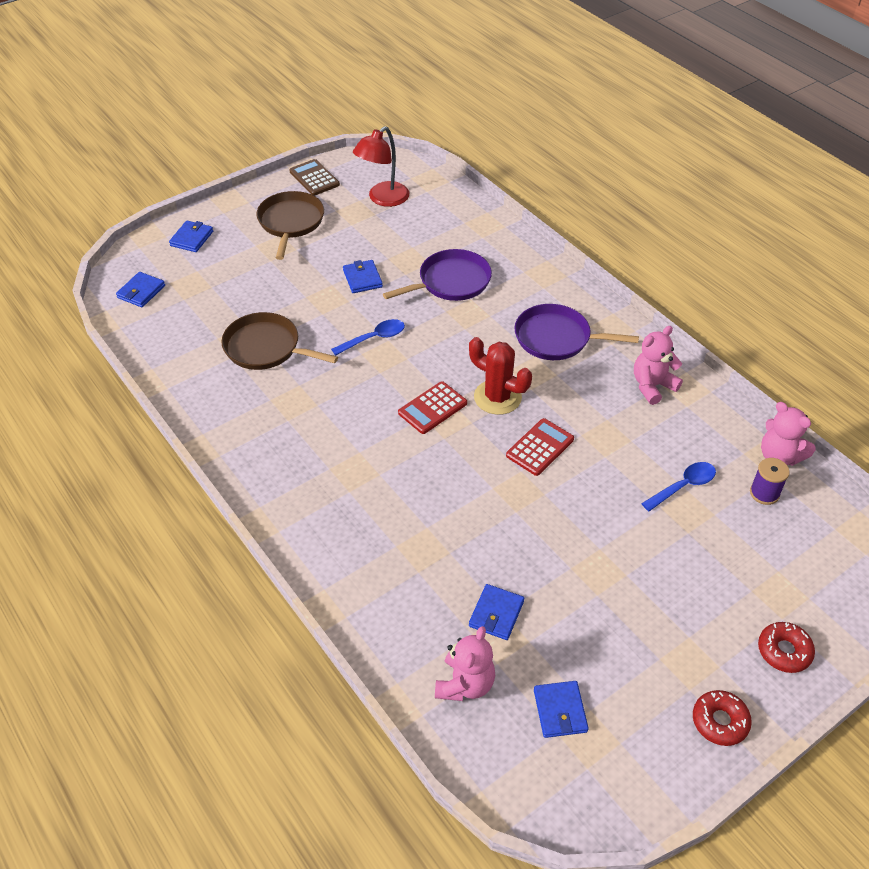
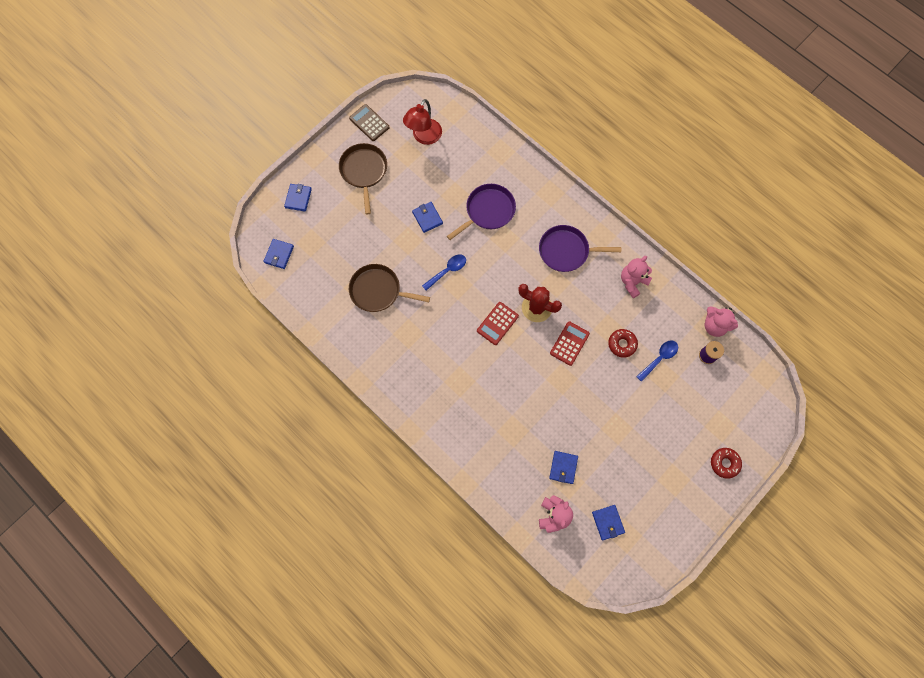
camera: 10 degrees left, 25 degrees up
(720, 721) = (693, 513): red donut -> red donut (622, 344)

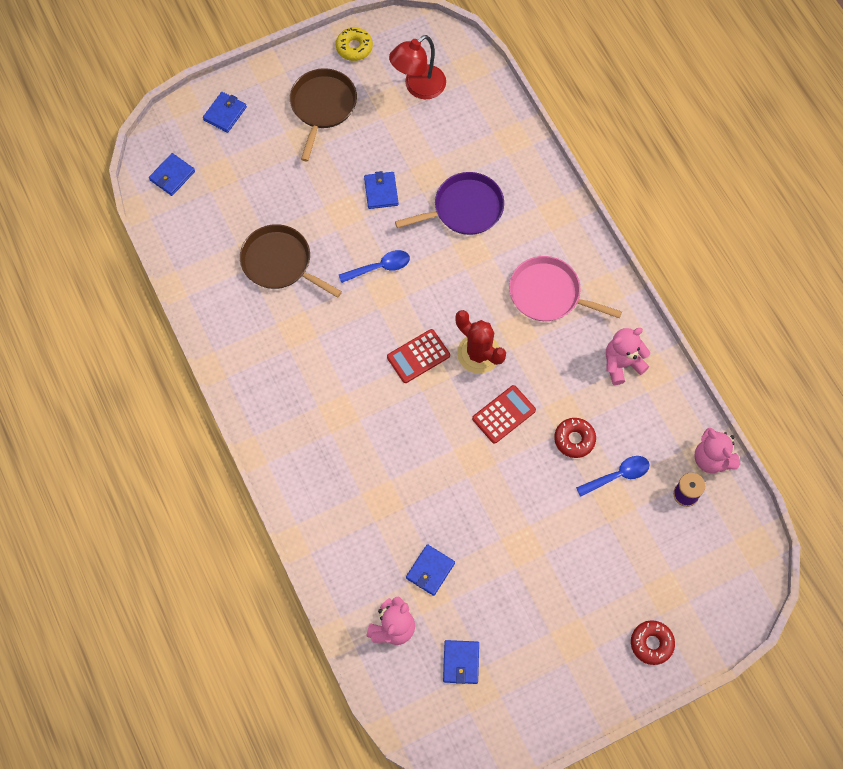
camera: 20 degrees right, 5 degrees down
(369, 123) = (354, 47): brown calculator -> yellow donut
(566, 251) = (548, 294): purple pan -> pink pan

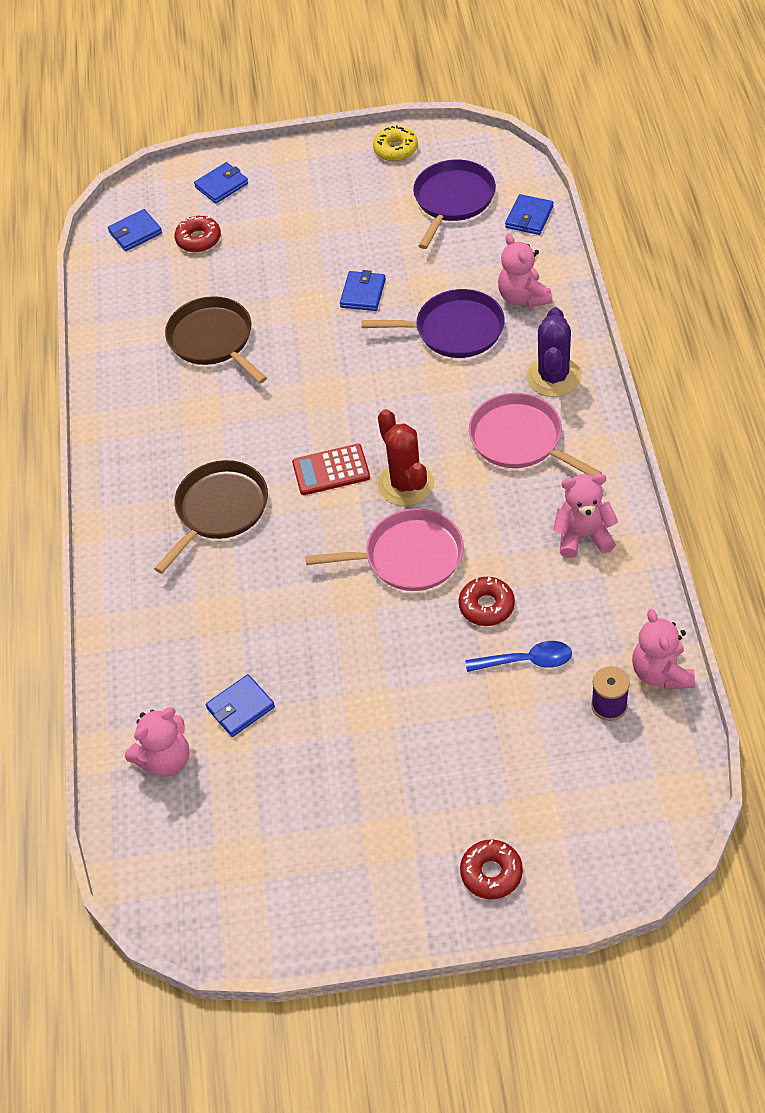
camera: 25 degrees right, 15 degrees down
(228, 170) = (198, 239): none -> red donut
(322, 106) = (333, 198): brown pan -> brown pan (219, 510)
(380, 267) = (327, 369): blue spoon -> none
(418, 87) = (452, 200): red lamp -> purple pan
(461, 662) = (231, 824): blue wallet -> blue wallet (529, 217)
(503, 414) = (408, 557): red calculator -> pink pan
(505, 166) = (523, 297): none -> pink teddy bear
(553, 233) = (553, 377): none -> purple cactus

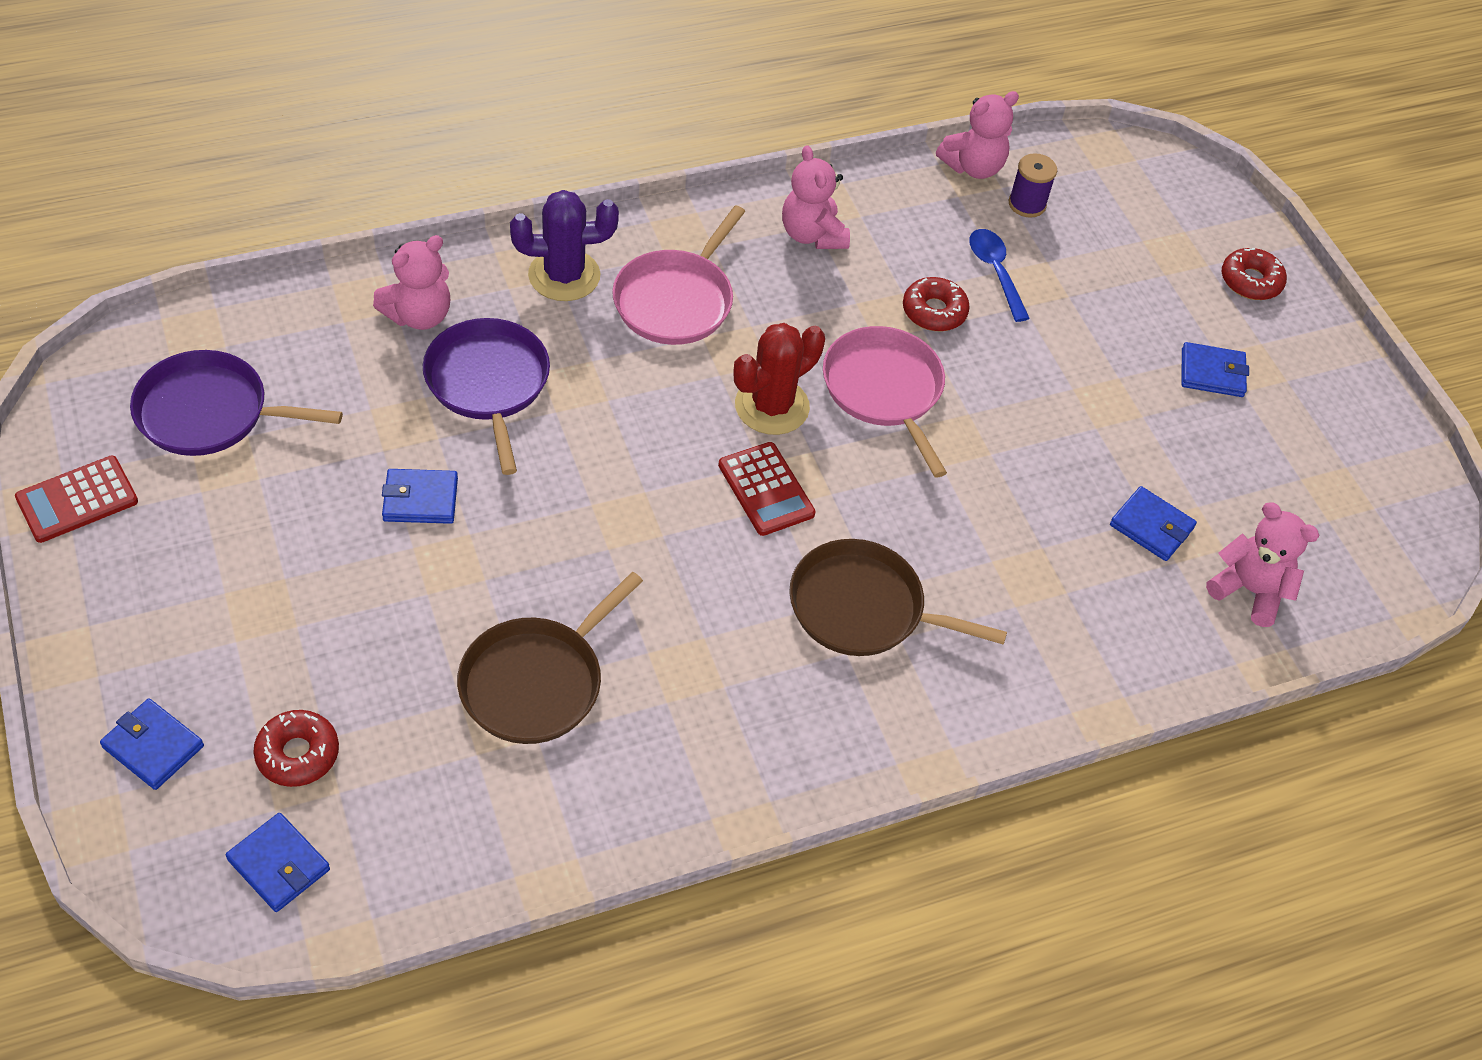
camera: 115 degrees left, 0 degrees up
(395, 149) = (77, 500): yellow donut -> red calculator
(529, 217) = (252, 320): blue wallet -> blue wallet (1212, 373)

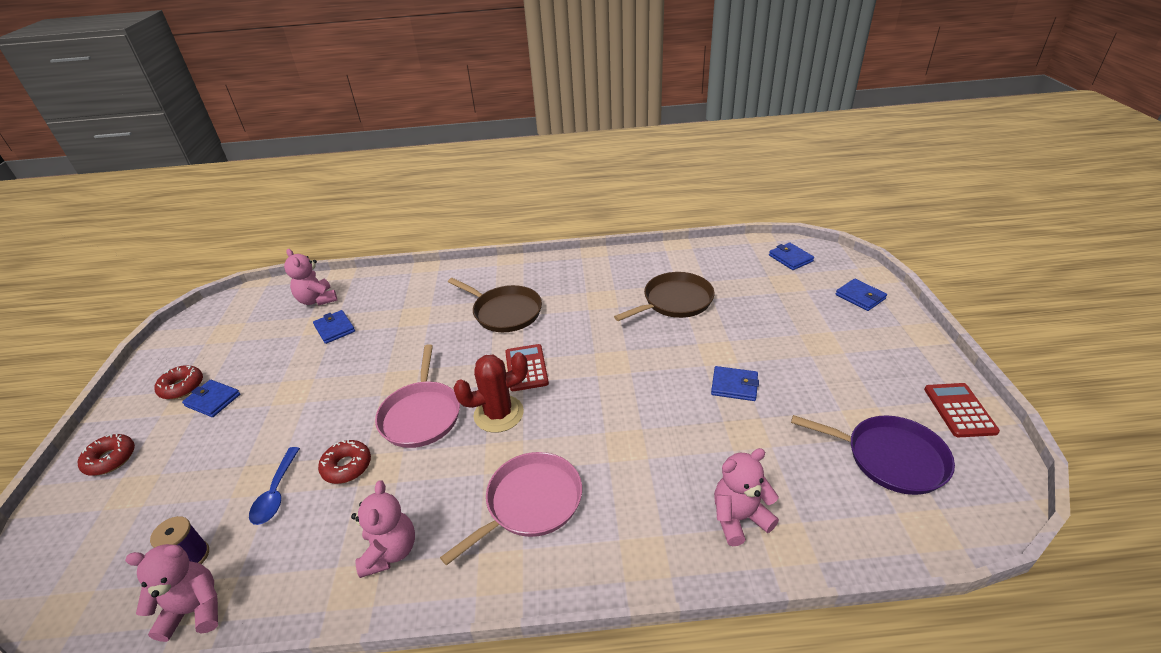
camera: 155 degrees left, 15 degrees down
(77, 500) = (959, 410): red calculator -> red calculator turned 75 degrees counterclockwise
(298, 754) = (789, 288): red donut -> red donut (182, 387)
(488, 384) = (686, 453): purple pan -> none
(564, 275) = (614, 540): purple cactus -> none

